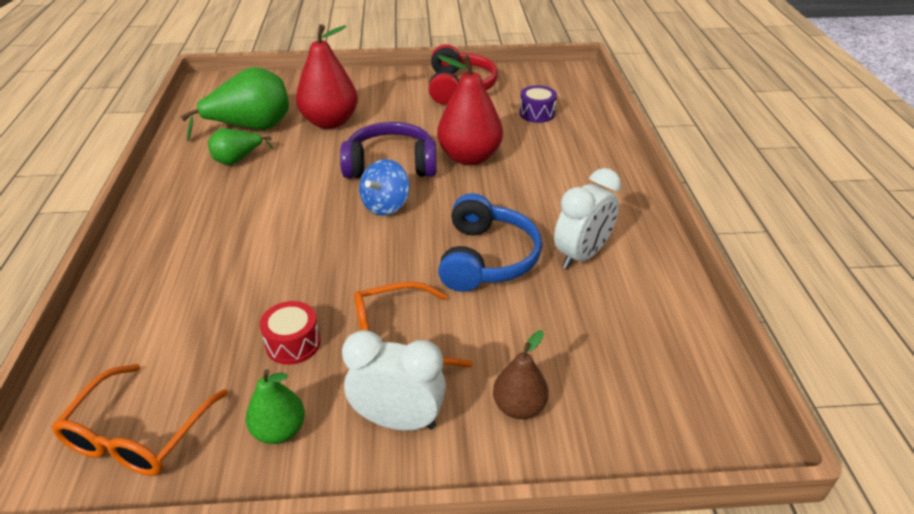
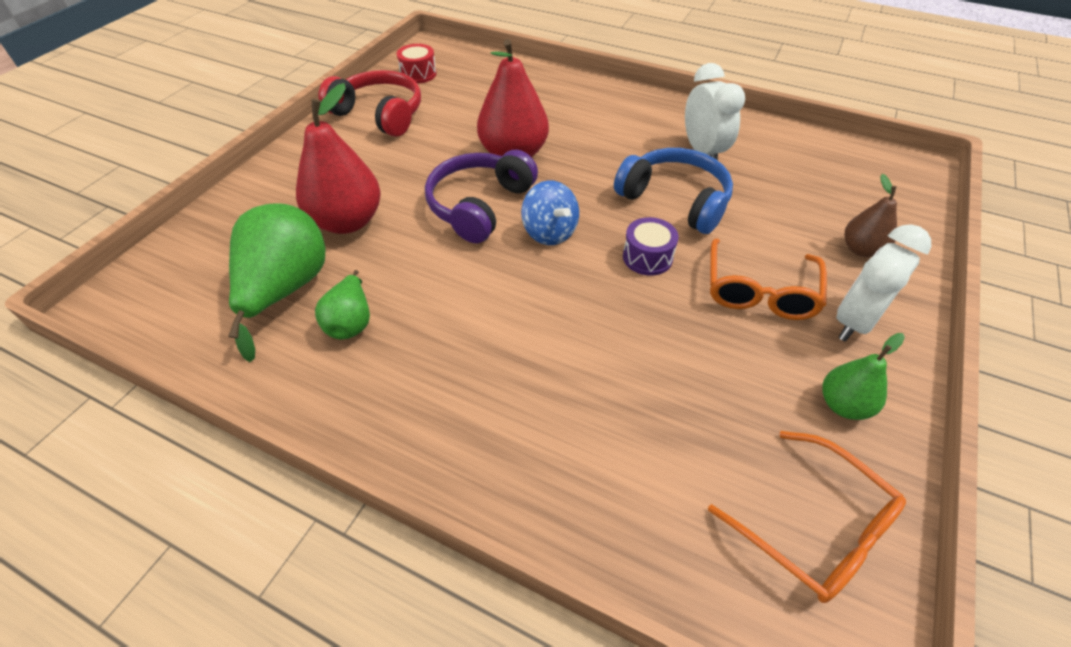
camera: 60 degrees left, 10 degrees up
(293, 343) = (728, 363): red drum -> red drum (418, 74)
(537, 113) = (478, 92): purple drum -> purple drum (647, 257)

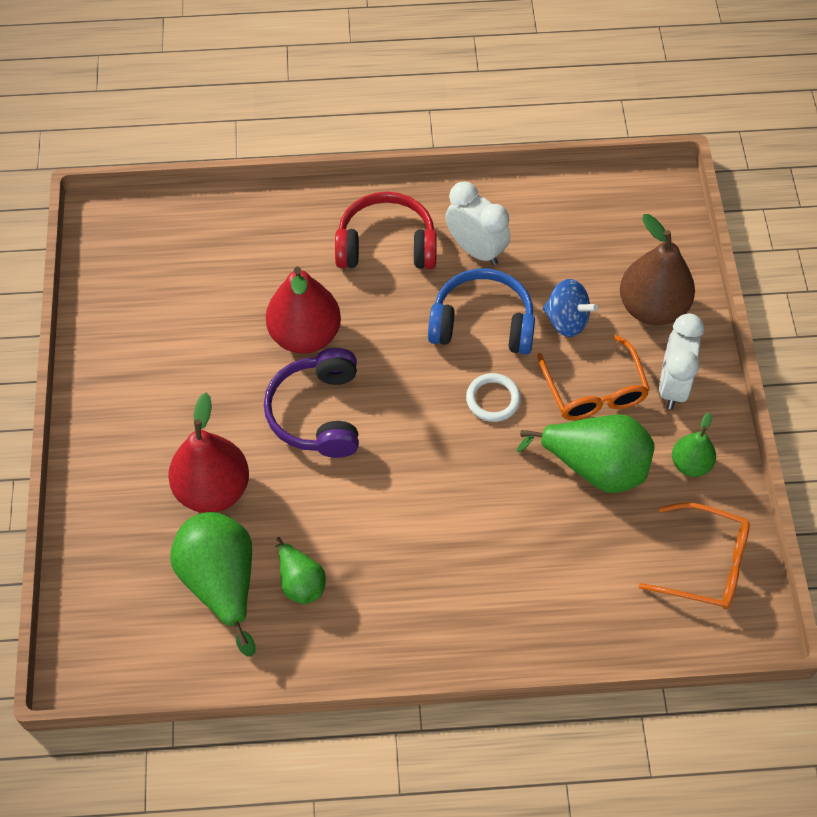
camera: 30 degrees left, 10 degrees up
(379, 114) = (130, 344): red headphones -> red headphones (386, 245)
(418, 74) = (123, 265): red drum -> none
(549, 232) = (398, 412): blue spinning top -> blue spinning top (566, 320)
(647, 257) = (493, 399): purple drum -> white ring
(722, 358) = (595, 467): none -> green pear
(861, 249) = (652, 308): brown pear -> brown pear, size x1.79

